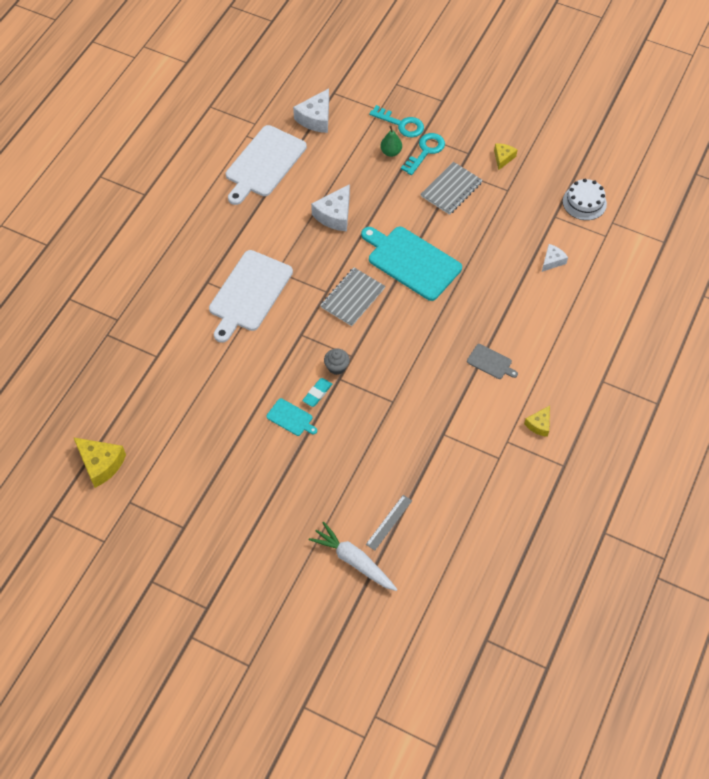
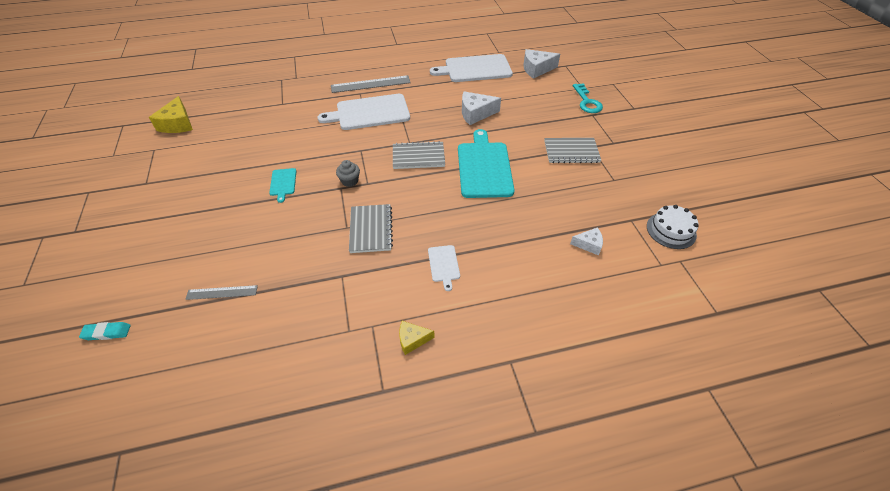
camera: 50 degrees right, 10 degrees down
(200, 264) = (370, 84): none -> grey ruler
(317, 393) = (317, 184): turquoise eraser -> turquoise eraser (107, 332)
(353, 560) = (166, 292): white carrot -> none
(391, 152) = (559, 109): green pear -> none
(410, 386) = (371, 229): none -> grey notebook
(425, 151) = (583, 123): turquoise key -> none
(491, 362) = (444, 265): grey cutting board -> white cutting board
(503, 158) = (637, 161): yellow cheese -> none

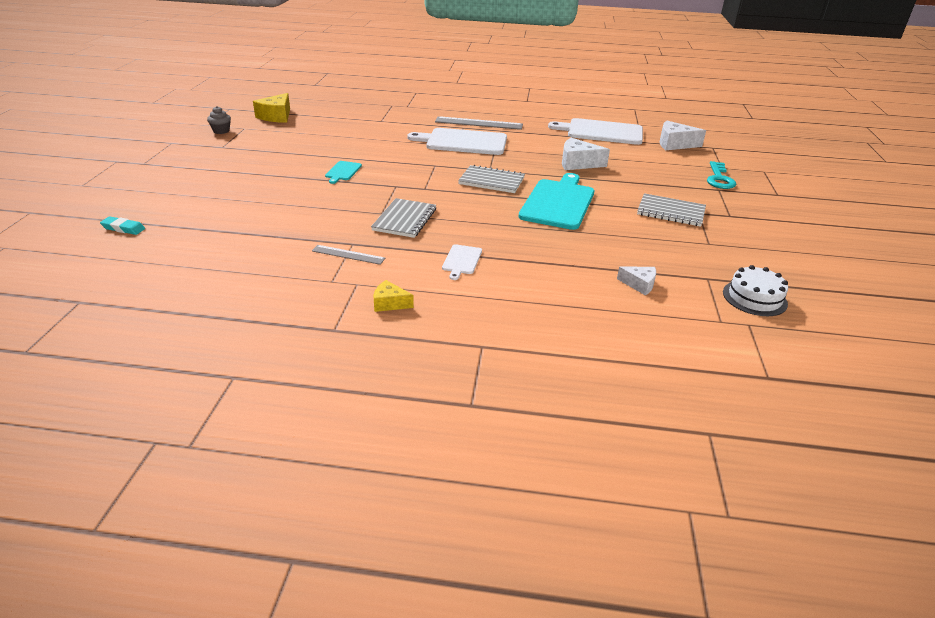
camera: 20 degrees right, 15 degrees down
(222, 292) = (235, 228): grey ruler -> grey ruler (348, 255)
(350, 181) = (408, 183): grey cupcake -> grey cupcake (221, 131)

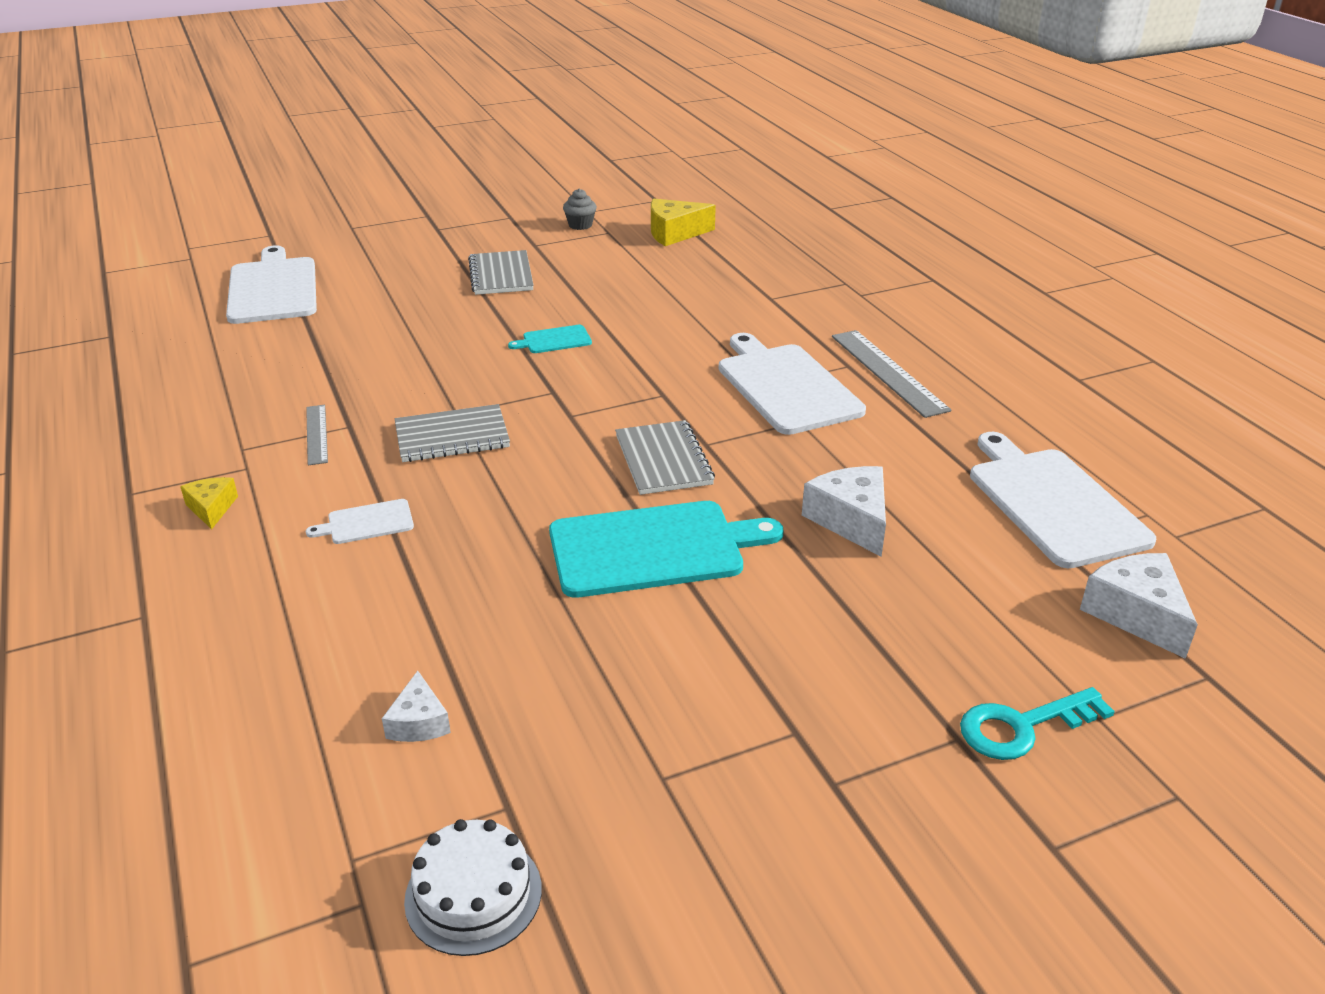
camera: 60 degrees right, 0 degrees up
(123, 228) = (272, 288): turquoise eraser -> white cutting board
(671, 212) = (758, 691): grey notebook -> grey notebook (501, 275)

